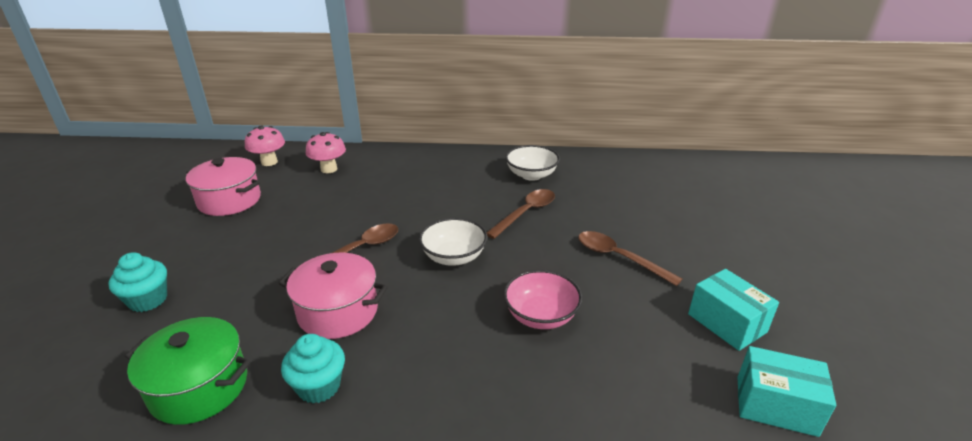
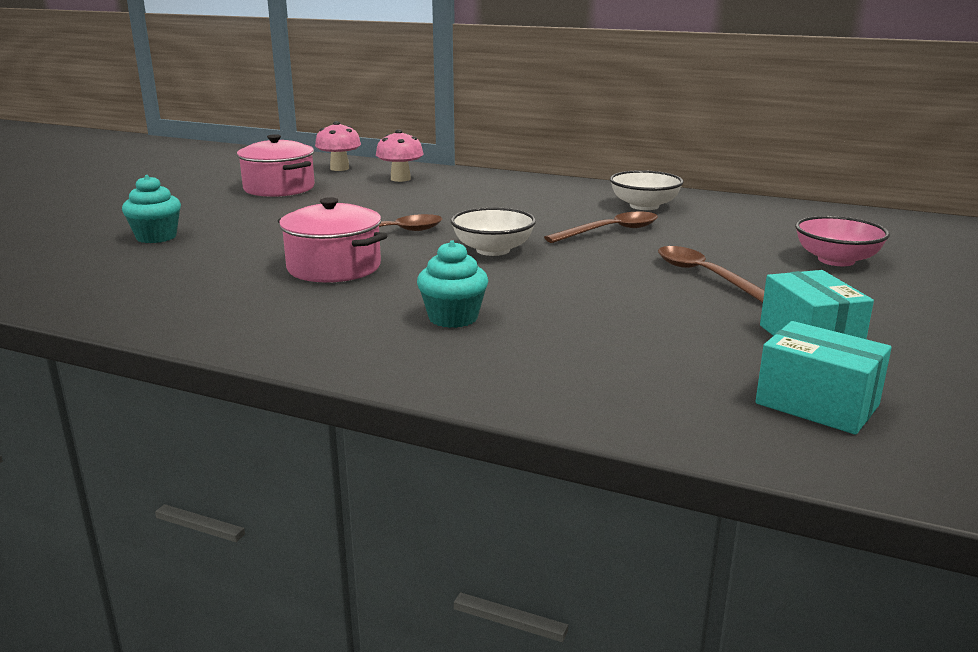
camera: 20 degrees right, 10 degrees down
(199, 387) = (165, 291): green pot -> none
(319, 386) = (277, 307): turquoise cupcake -> turquoise cupcake (453, 318)
(541, 316) = (562, 301): pink bowl -> pink bowl (836, 260)

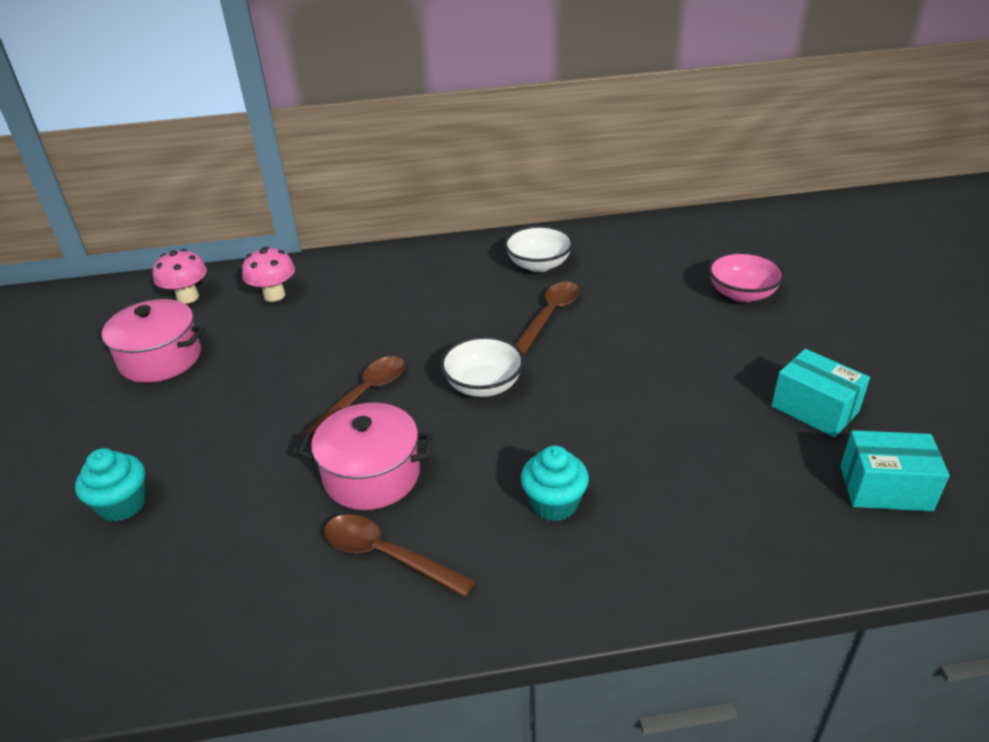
camera: 30 degrees left, 15 degrees up
(704, 276) = (677, 354): brown spoon -> brown spoon (387, 555)

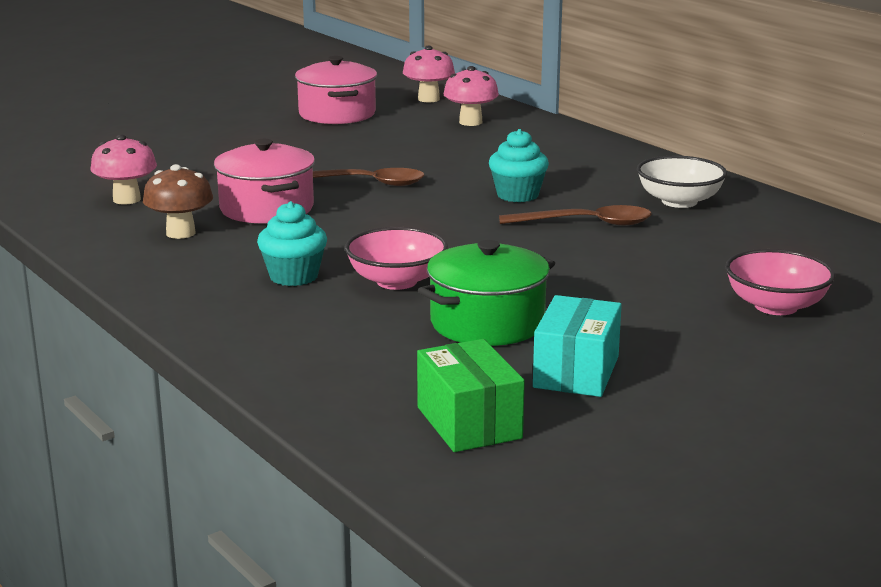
camera: 60 degrees right, 15 degrees down
(122, 505) = (166, 149): turquoise cupcake -> turquoise cupcake (517, 195)
(250, 576) = (127, 199): none -> pink mushroom
(387, 555) = (180, 233): brown spoon -> brown mushroom
(483, 385) = (433, 220): white bowl -> none
(603, 445) = (396, 281): none -> pink bowl
(711, 423) = (487, 323): none -> green pot
(885, 488) = (469, 423): turquoise box -> green box

